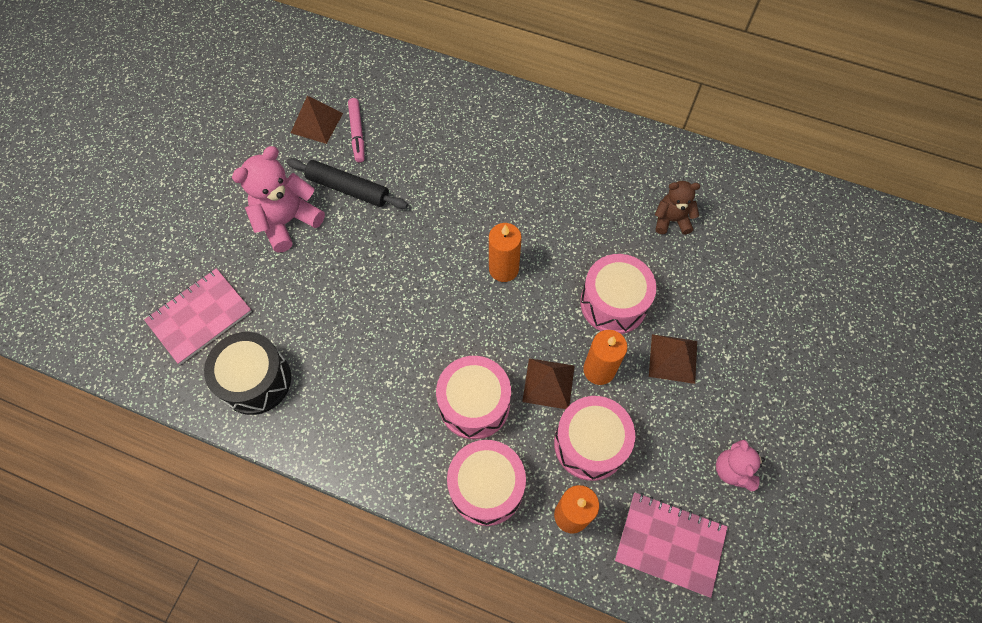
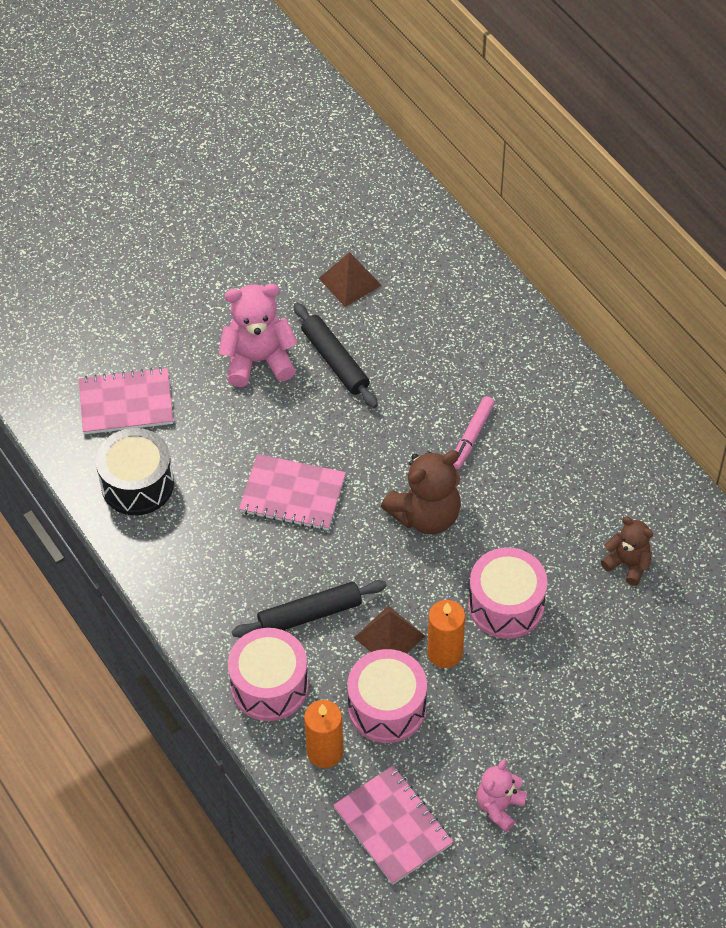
camera: 35 degrees right, 10 degrees down
(357, 133) = (381, 312): pink marker -> pink marker (471, 436)
(390, 313) = (292, 494): none -> pink notebook
(474, 404) = (309, 614): pink drum -> black rolling pin
(503, 269) = (426, 515): orange candle -> brown teddy bear
(673, 358) = (523, 684): brown pyramid -> none

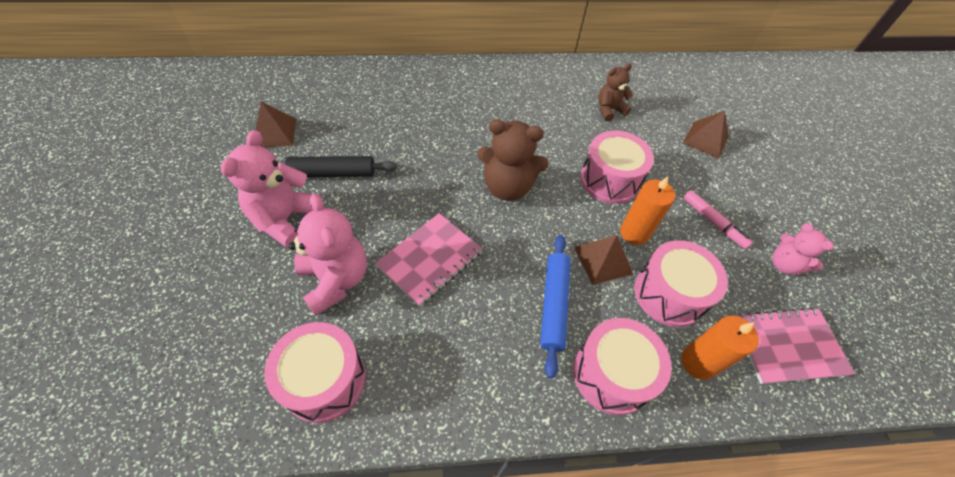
camera: 65 degrees left, 0 degrees up
(126, 403) = (228, 343): pink notebook -> none
(137, 484) = (324, 380): black drum -> pink drum
(225, 437) = (335, 280): none -> pink teddy bear
(309, 614) = (553, 305): black rolling pin -> blue rolling pin
(426, 515) = (507, 187): brown teddy bear -> brown teddy bear turned 105 degrees clockwise
(471, 436) = (460, 133): pink marker -> pink marker (713, 222)
(652, 684) = (705, 140): none -> brown pyramid

